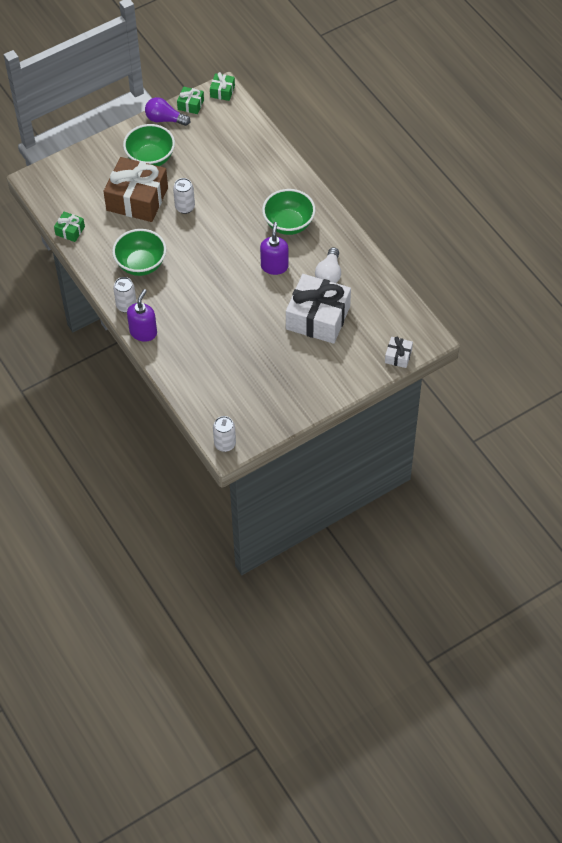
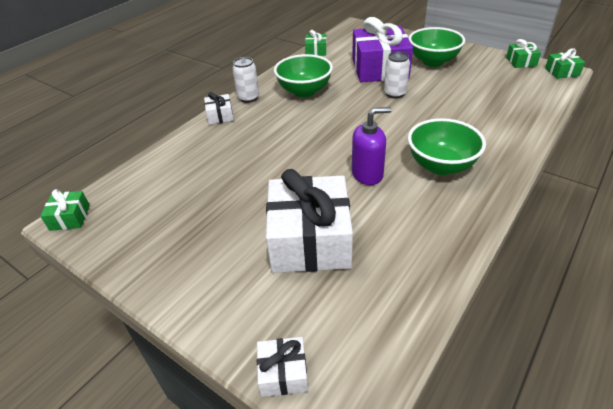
camera: 70 degrees right, 15 degrees down
(137, 199) = (379, 68): brown gift -> purple gift
(143, 332) = (220, 116): purple soap dispenser -> white gift
(165, 119) = (486, 55): purple light bulb -> none
(225, 444) = (70, 217): white can -> green gift
(329, 274) = (392, 227): white light bulb -> none

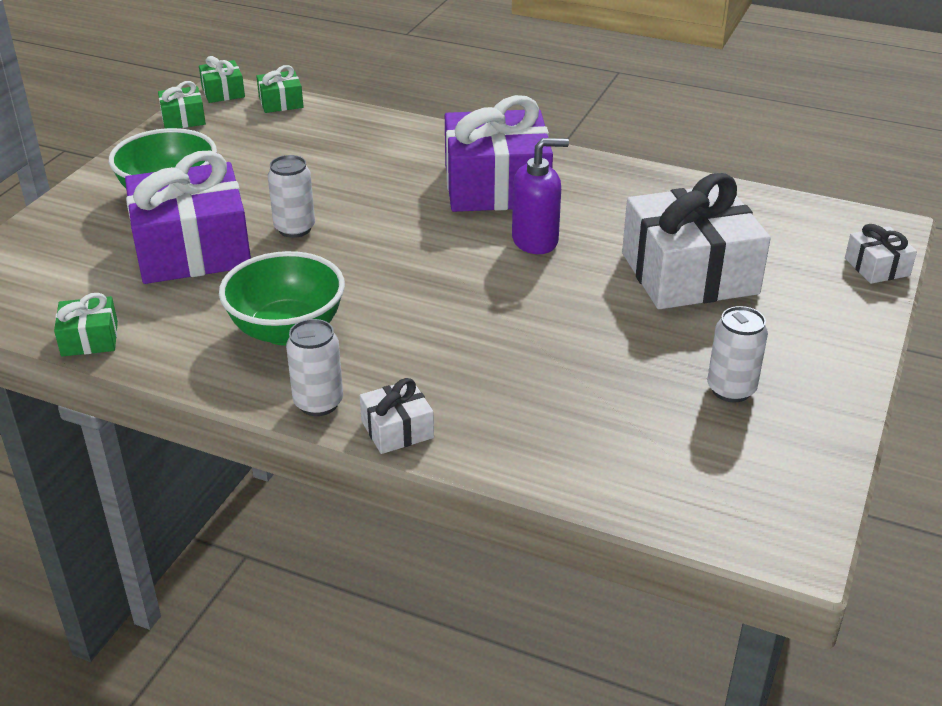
camera: 105 degrees left, 5 degrees down
(70, 217) = (779, 541): green gift -> green gift (281, 102)
(183, 229) = (731, 389): none -> white can
(367, 174) = (535, 240): purple soap dispenser -> purple soap dispenser turned 105 degrees clockwise
(441, 165) = (496, 186): green bowl -> purple gift

